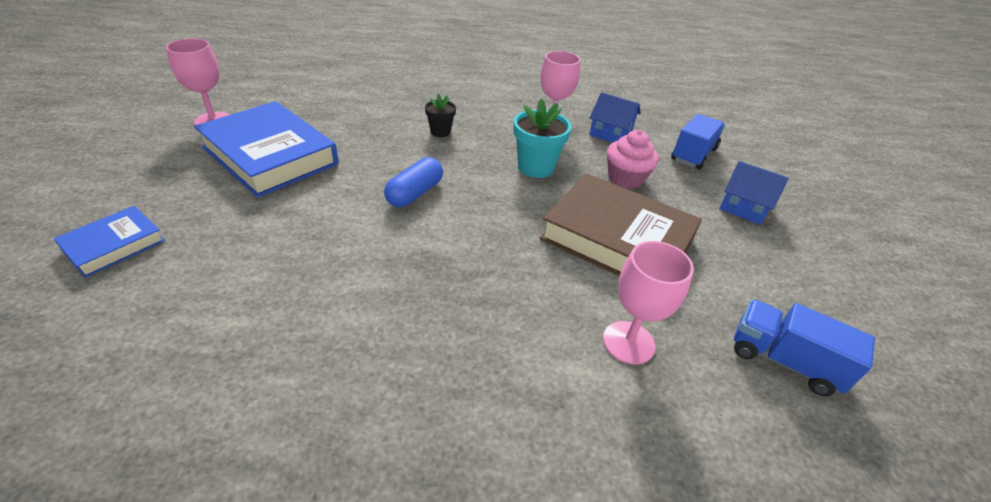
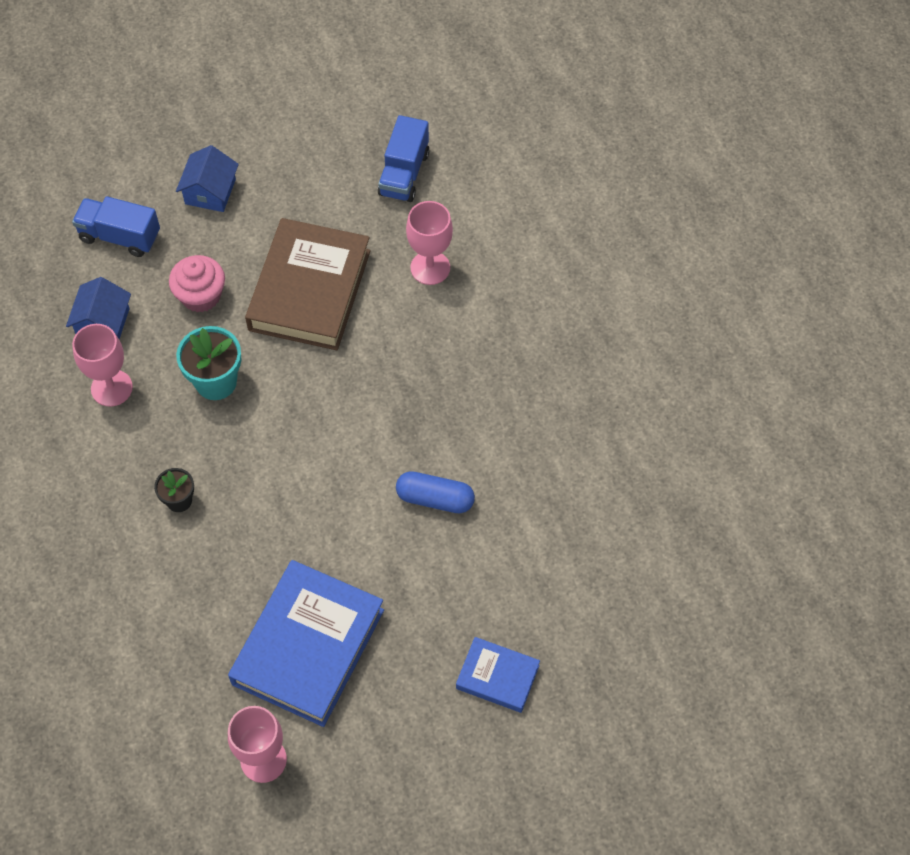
camera: 105 degrees left, 20 degrees up
(415, 193) = (314, 476): blue capsule -> blue capsule (435, 499)

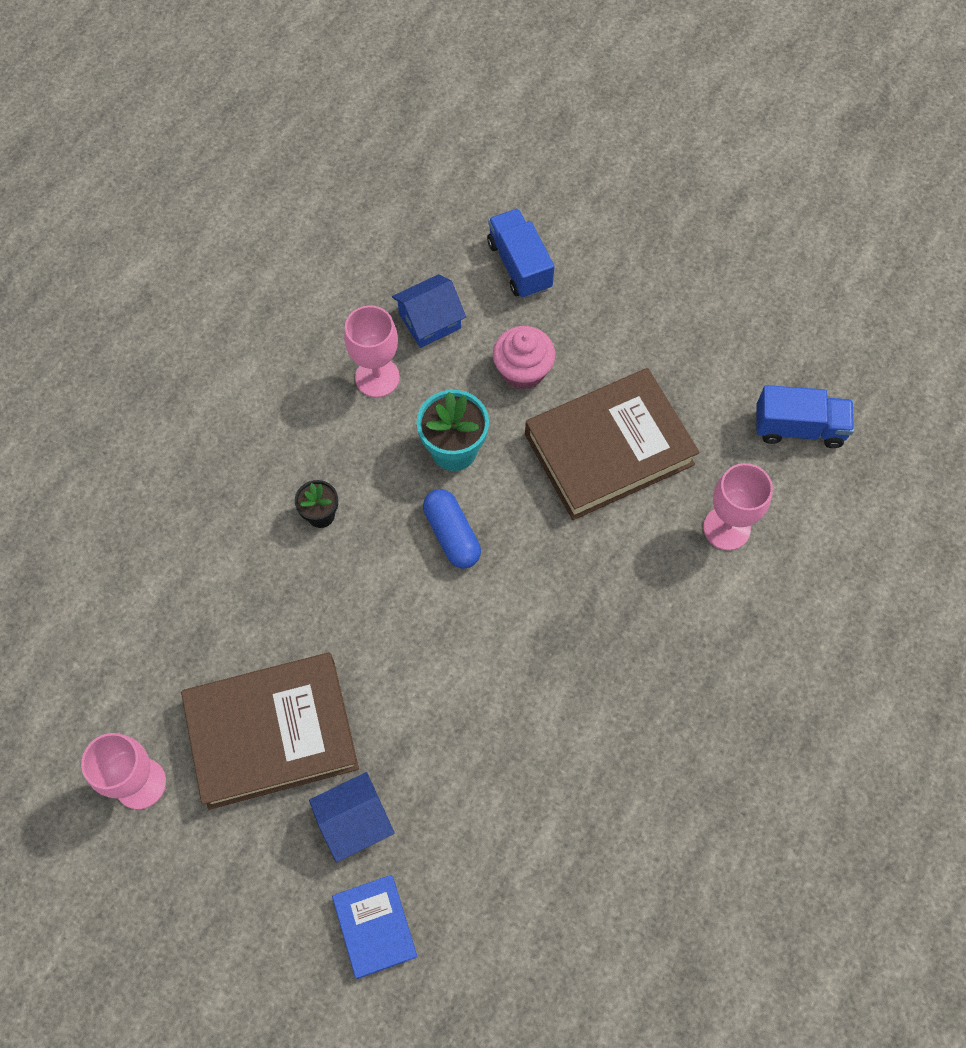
camera: 50 degrees right, 5 degrees up
(210, 192) = (626, 294): blue house -> blue house (354, 821)
(308, 647) = (272, 733): blue book -> brown book
(404, 173) = (798, 428): blue truck -> blue truck turned 150 degrees counterclockwise
(435, 499) = (502, 724): blue capsule -> blue capsule (452, 535)

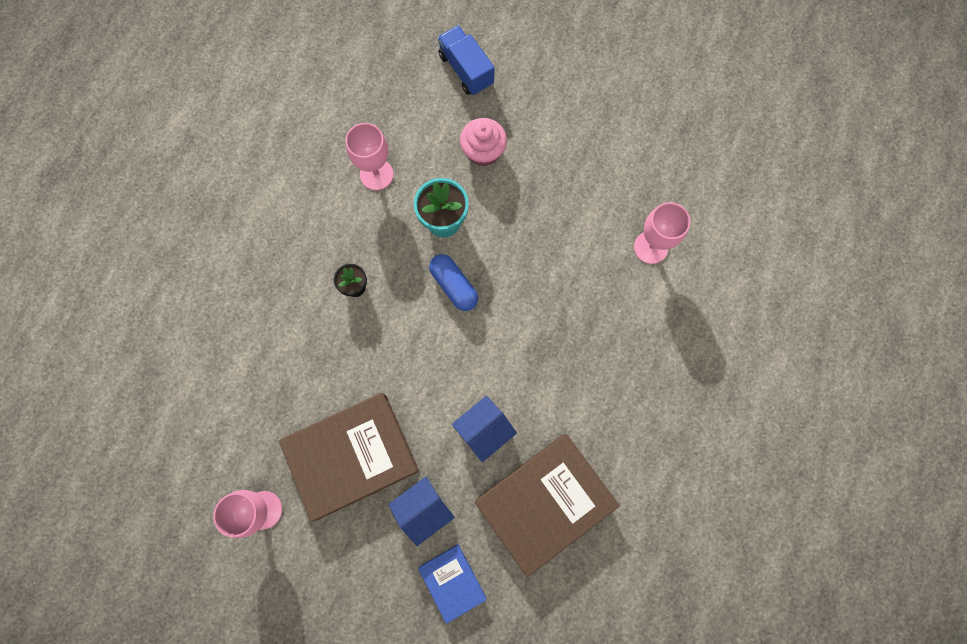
camera: 10 degrees left, 10 degrees up
(429, 321) = (407, 124): blue house -> blue house (484, 430)
(609, 449) = (556, 202): brown book -> brown book (544, 502)
(798, 428) = (690, 163): blue truck -> none

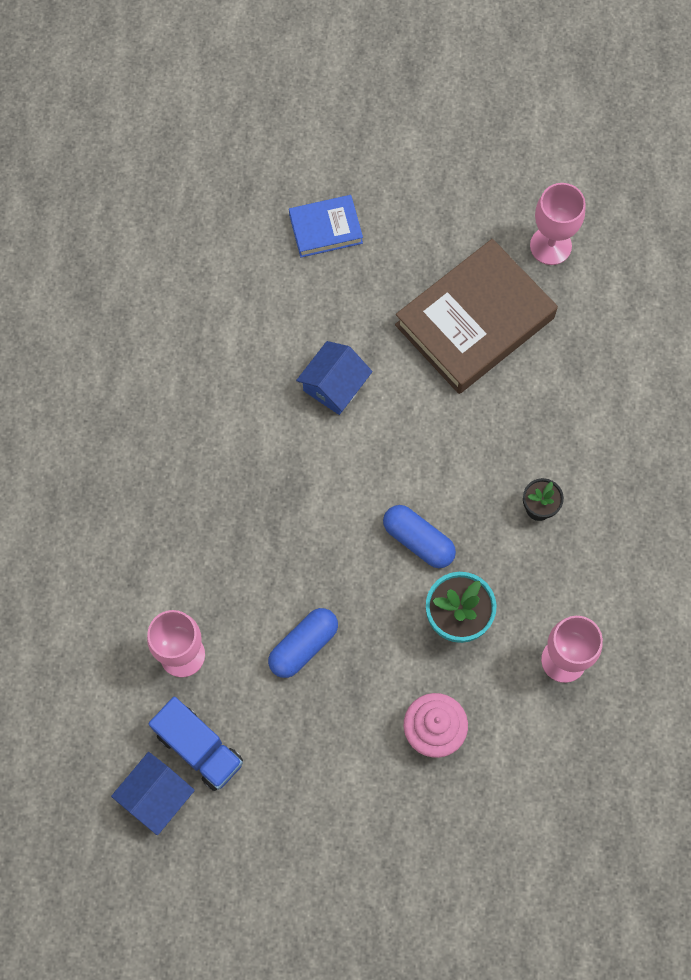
camera: 165 degrees right, 5 degrees down
(423, 509) = (378, 288): blue house -> blue house (156, 796)
(452, 582) = (325, 229): blue book -> blue book turned 60 degrees counterclockwise
(466, 70) = (493, 849): blue truck -> blue truck (199, 748)
(544, 502) = (246, 328): brown book -> none
(560, 231) = (303, 646): none -> blue capsule

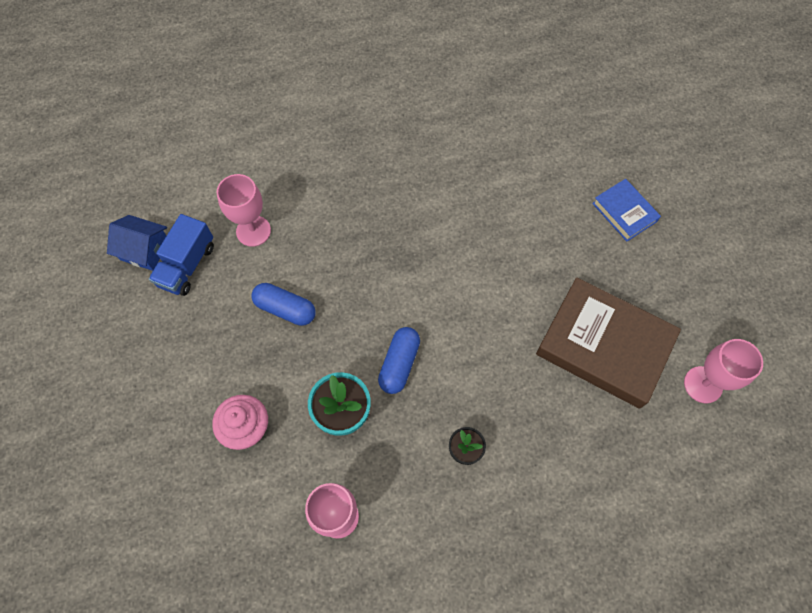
camera: 70 degrees right, 5 degrees down
(334, 385) = (500, 261): blue house -> none

